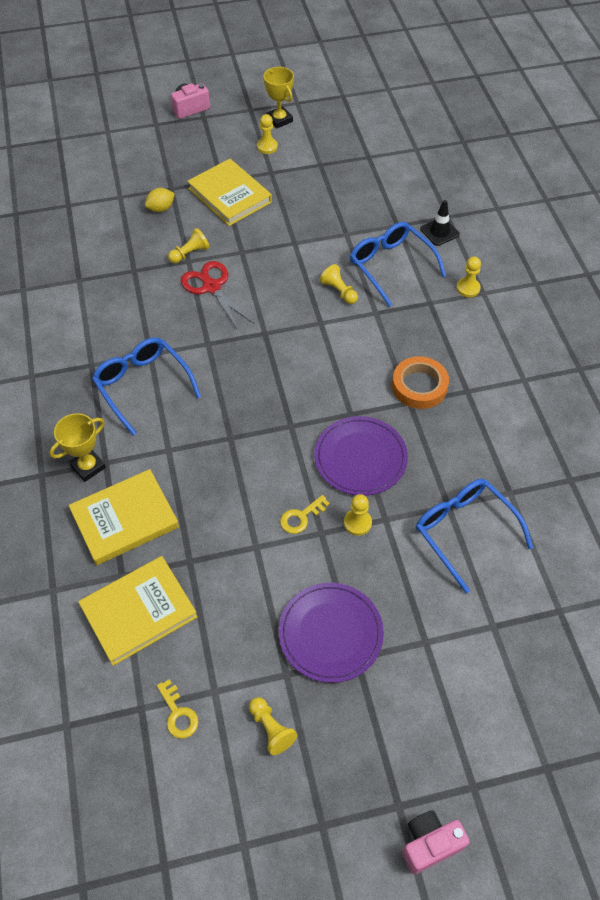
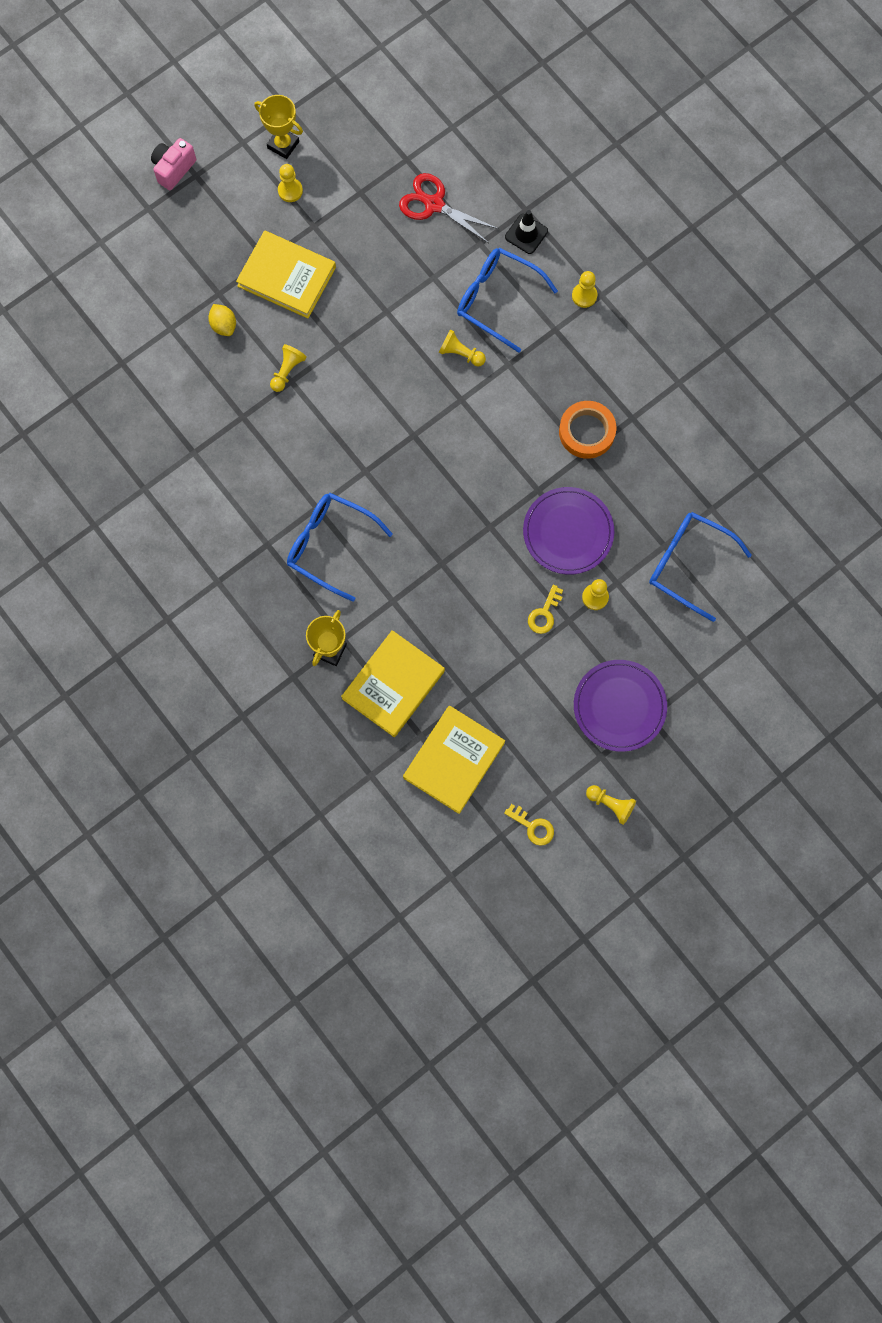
camera: 25 degrees left, 20 degrees up
(161, 208) = (224, 325): yellow lemon -> yellow lemon turned 60 degrees counterclockwise
(212, 287) = (333, 403): red scissors -> red scissors (434, 204)
(430, 844) = (767, 833): pink camera -> none

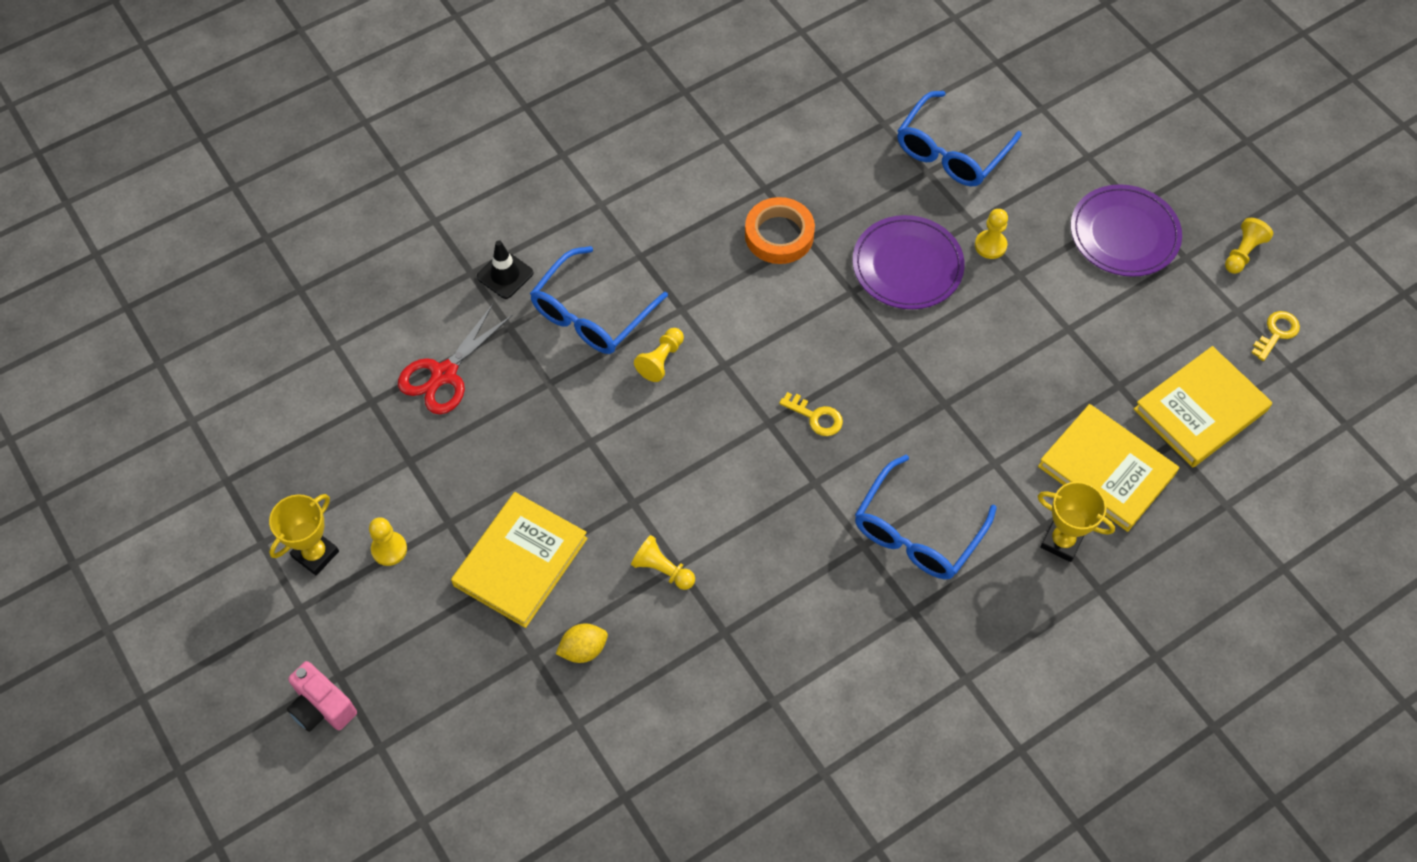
camera: 85 degrees left, 15 degrees down
(453, 760) = (1200, 410): yellow book -> yellow book turned 75 degrees counterclockwise
(544, 614) = (1011, 298): yellow key -> yellow key (816, 417)
(584, 296) = (599, 221): yellow pawn -> none

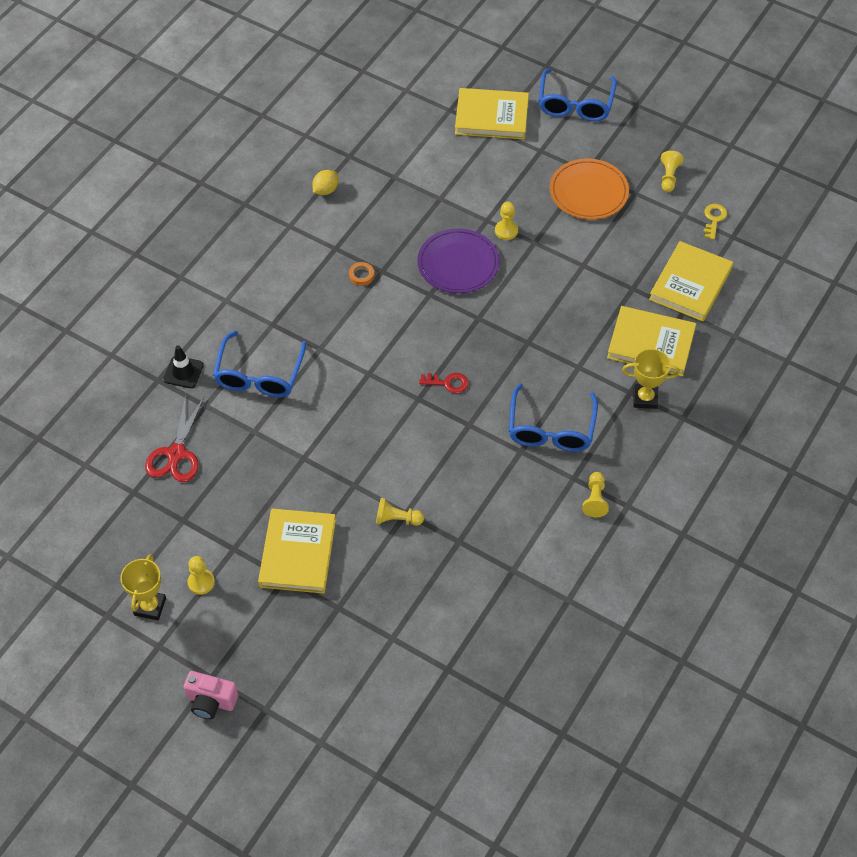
camera: 25 degrees left, 5 degrees down
(583, 649) = (371, 590): yellow lemon -> yellow lemon (325, 190)
(661, 360) = (324, 387): yellow pawn -> yellow pawn (595, 499)
(779, 235) = (361, 275): orange tape -> orange tape, size x0.49
(816, 417) = (448, 383): yellow key -> red key
(951, 151) = (449, 179): blue glasses -> blue glasses (575, 104)
(1046, 89) = (491, 117): none -> yellow book
(1124, 233) = (588, 192): purple plate -> orange plate

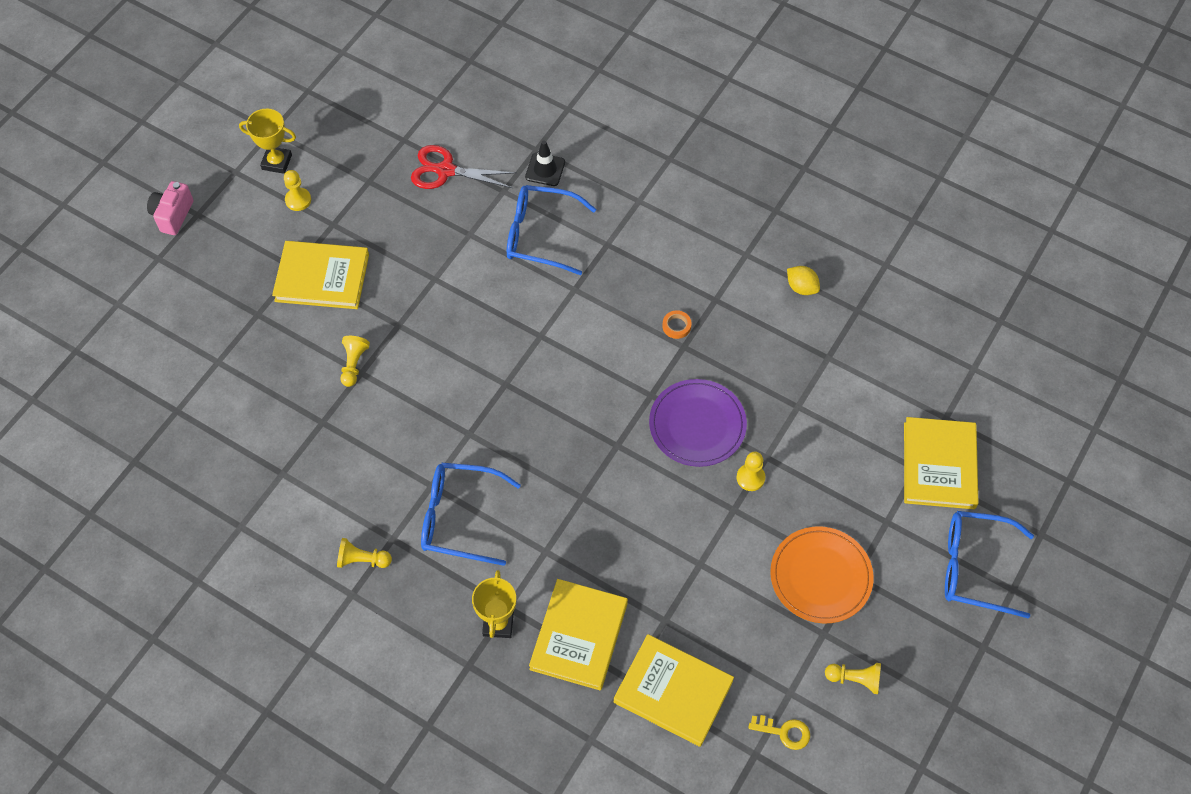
camera: 90 degrees right, 5 degrees up
(448, 383) = (525, 413): red key -> none

